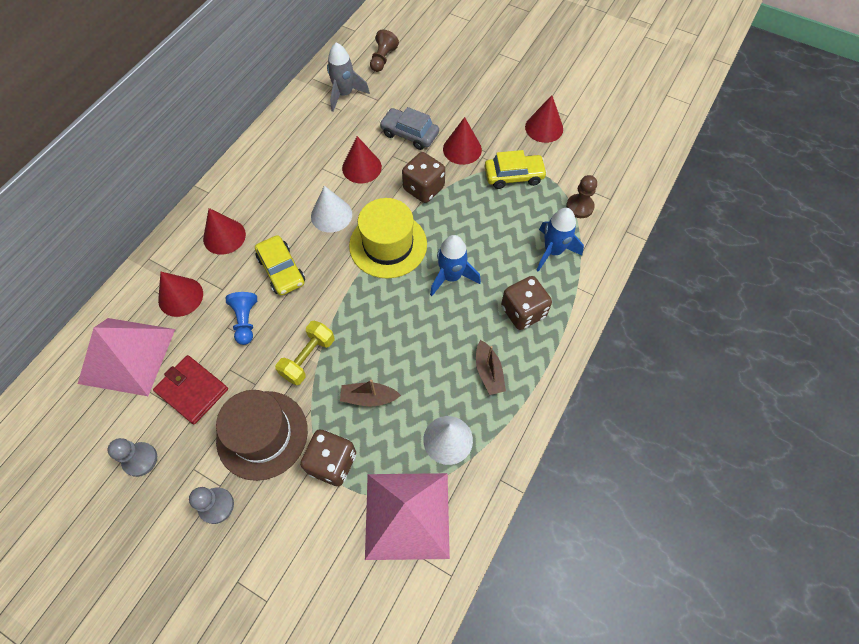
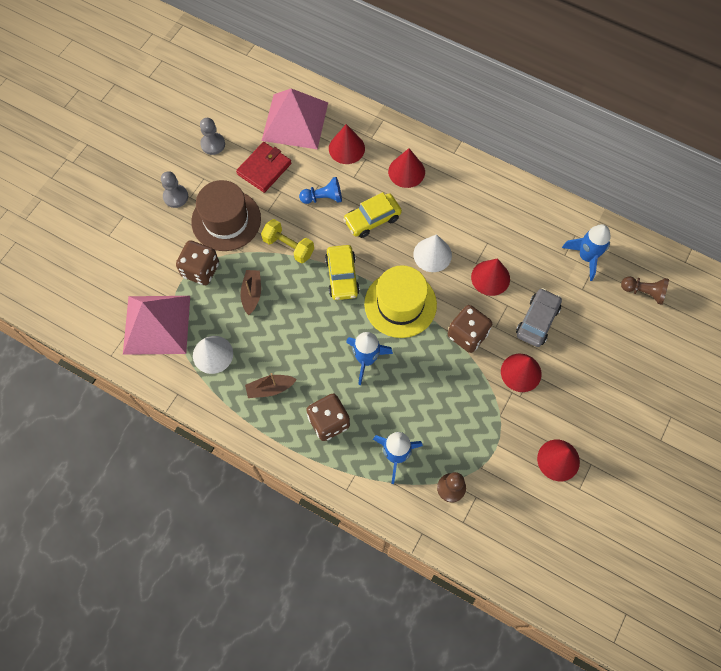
camera: 90 degrees right, 5 degrees up
(344, 94) = (586, 257): grey rocket -> blue rocket
(514, 176) = (488, 423): yellow car -> yellow car (342, 276)

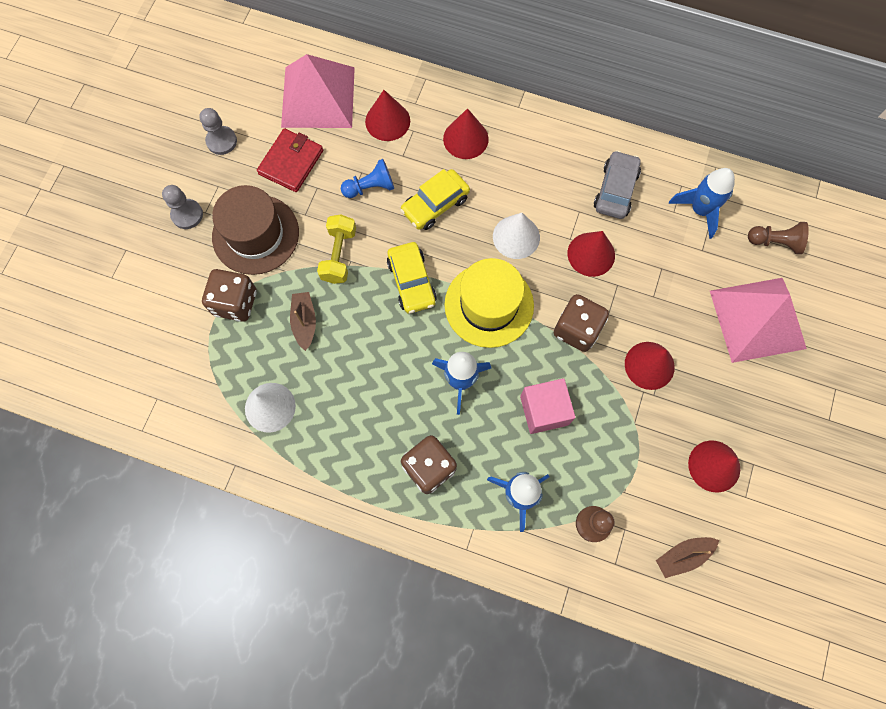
camera: 10 degrees left, 5 degrees up
(157, 324) = (193, 381): pink pyramid -> pink pyramid (757, 319)
(270, 388) = (349, 438): brown boat -> brown boat (683, 556)
(288, 246) = (339, 255): yellow dumbbell -> yellow dumbbell turned 75 degrees clockwise
(428, 393) = (544, 410): none -> pink cube
(537, 321) = (656, 298): grey car -> grey car (615, 190)

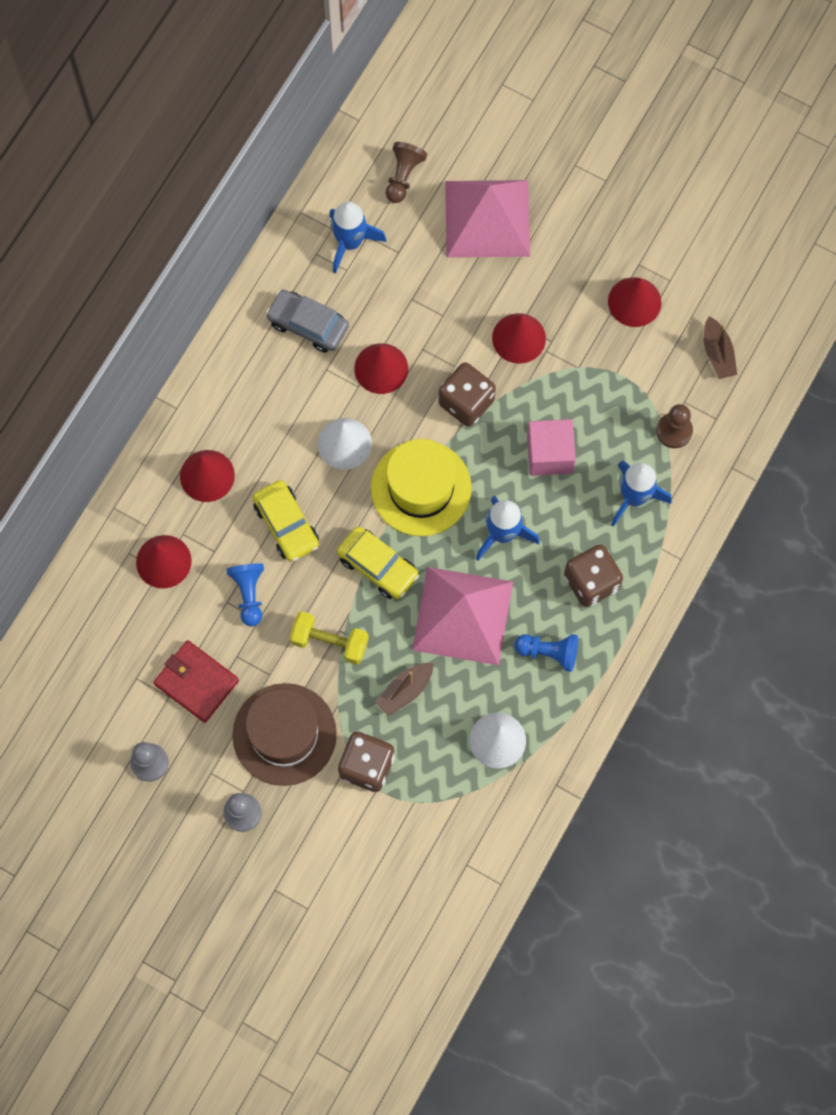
camera: 80 degrees left, 0 degrees up
(304, 322) = (405, 691): brown boat -> brown boat turned 45 degrees counterclockwise
(318, 97) = (111, 639): pink pyramid -> pink pyramid (463, 615)
(356, 439) = (549, 652): none -> blue pawn
(411, 282) = (378, 566): yellow car -> yellow car turned 45 degrees clockwise

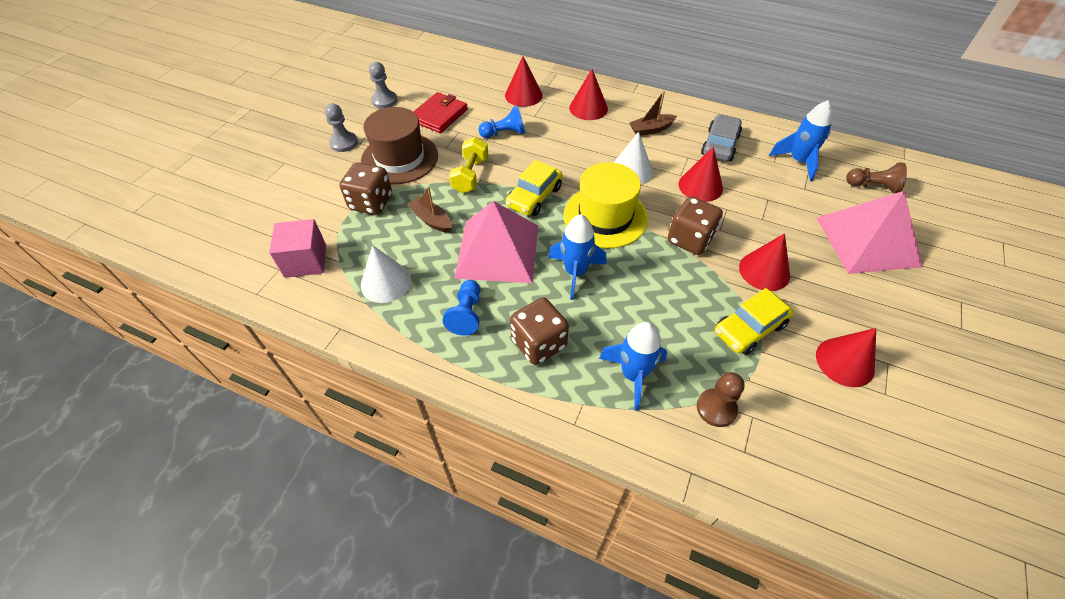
camera: 85 degrees right, 20 degrees down
(286, 525) = (559, 147): yellow car -> yellow car (749, 328)
(549, 454) = (659, 301): pink cube -> pink cube (305, 261)
(717, 353) = (823, 448): brown boat -> brown boat (651, 129)

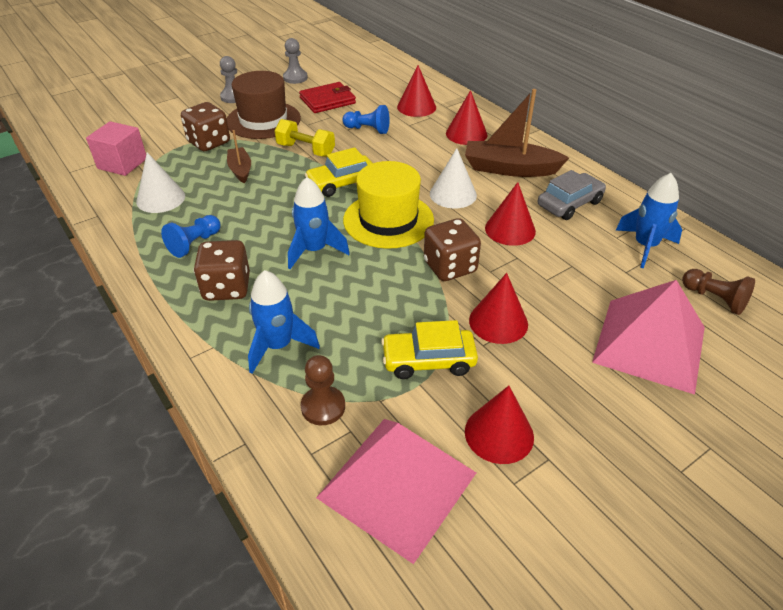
camera: 30 degrees right, 10 degrees down
(470, 175) = (306, 150): yellow dumbbell -> yellow dumbbell turned 75 degrees clockwise
(497, 251) = (268, 210): pink pyramid -> pink pyramid (397, 485)
(651, 129) = (510, 169): brown boat -> brown boat, size x1.80

